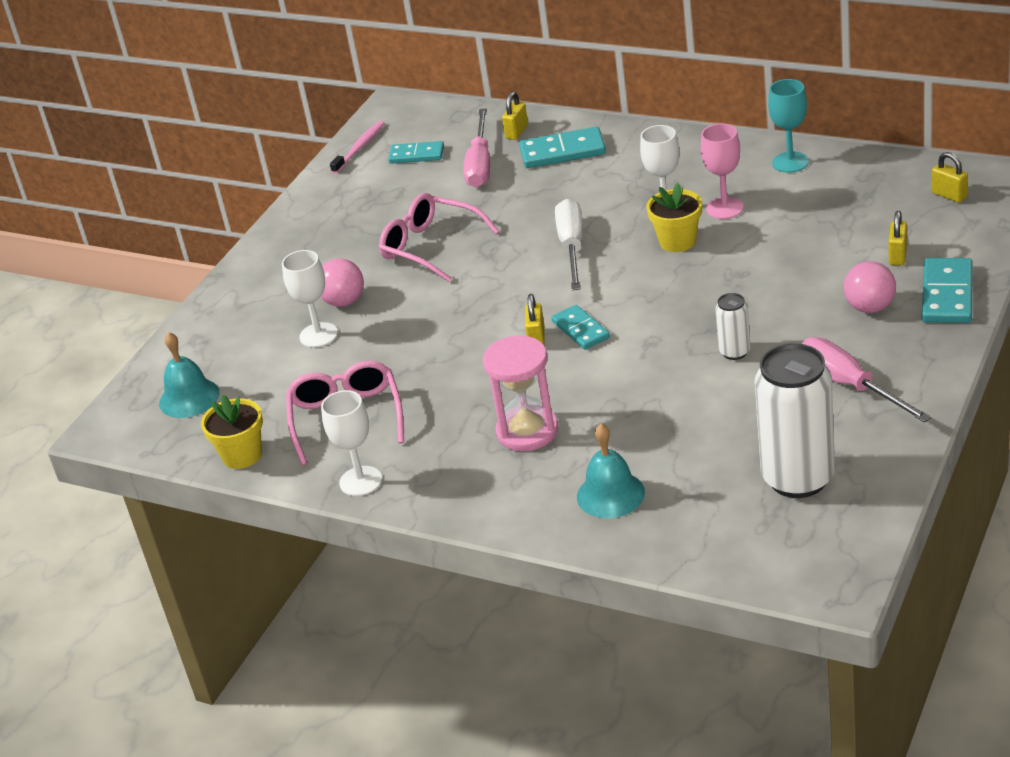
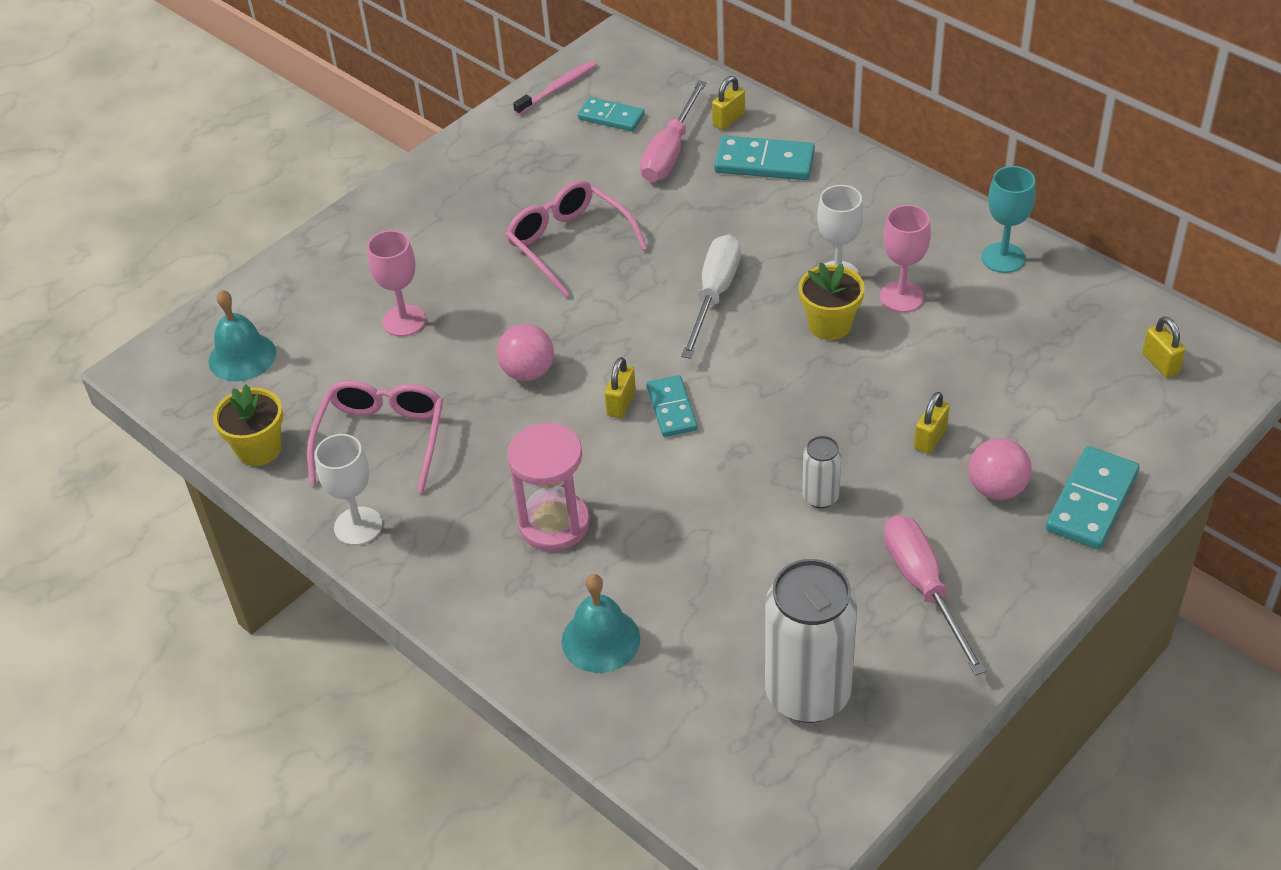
camera: 15 degrees right, 10 degrees up
(318, 335) = (404, 321): white goblet -> pink goblet
(344, 301) = (449, 286): pink ball -> pink ball (528, 372)
(897, 256) = (1062, 428): yellow padlock -> yellow padlock (930, 438)

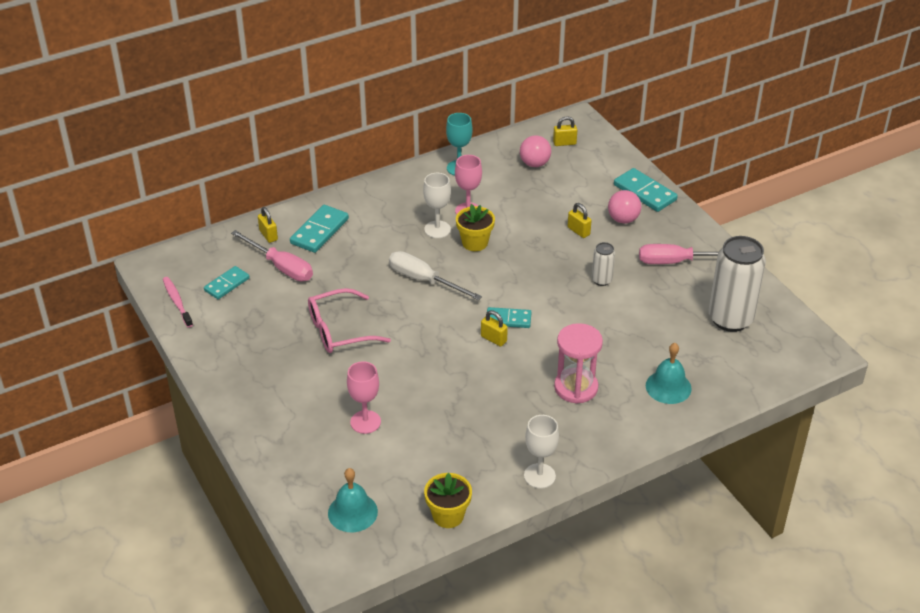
camera: 75 degrees left, 5 degrees down
(381, 440) = (470, 452): pink glasses -> none
(528, 372) = (445, 373): pink ball -> pink ball (534, 164)

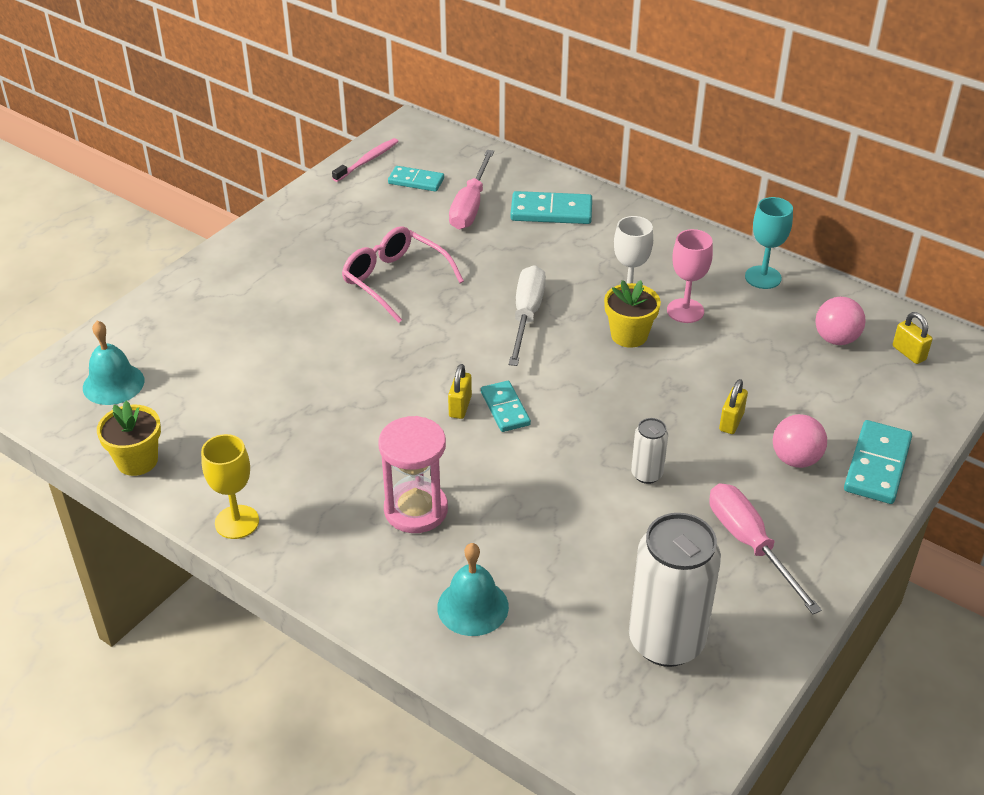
camera: 65 degrees right, 0 degrees up
(268, 235) = (515, 180): yellow padlock -> none
(365, 422) = (257, 348): pink goblet -> none
(539, 476) = (237, 522): white goblet -> yellow goblet

